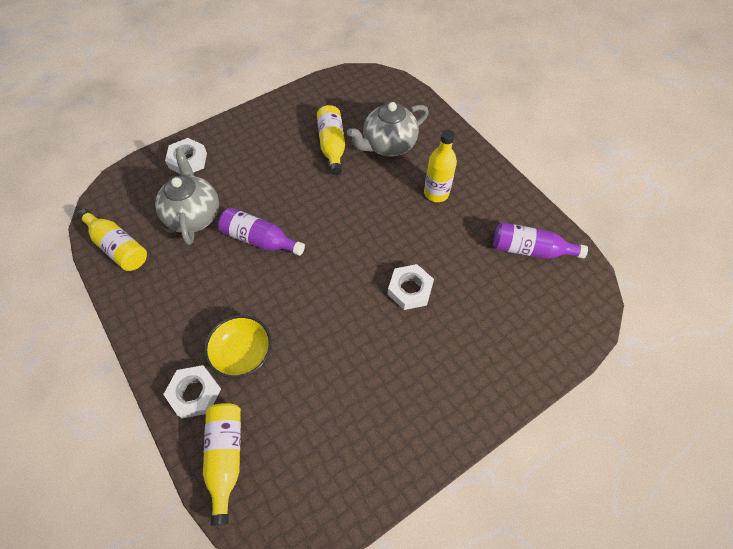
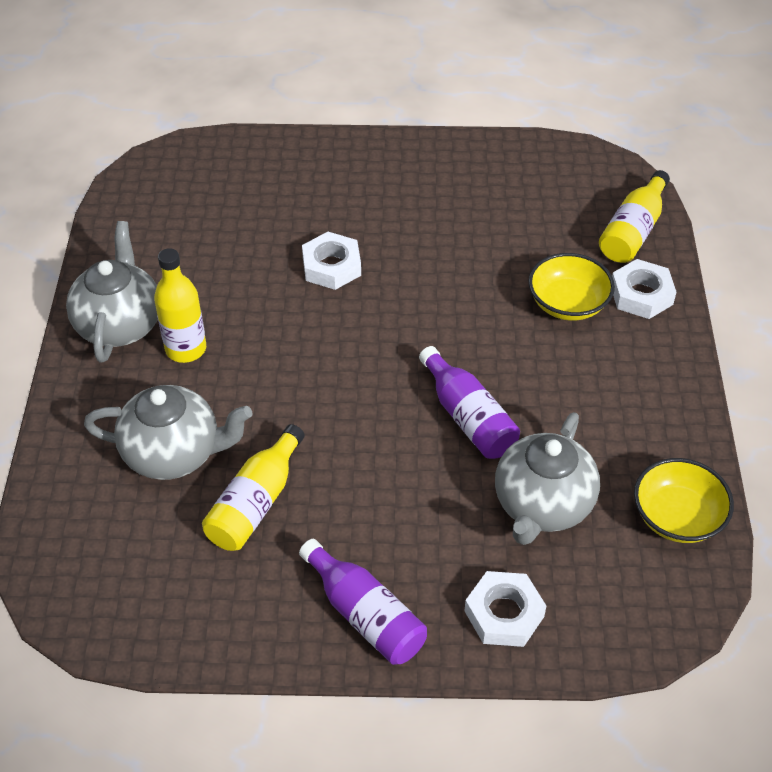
camera: 145 degrees left, 10 degrees down
(118, 247) = (677, 517): yellow bottle -> yellow bowl
(482, 187) = (120, 324): none -> grey teapot
(530, 250) = (156, 233): purple bottle -> purple bottle (365, 614)

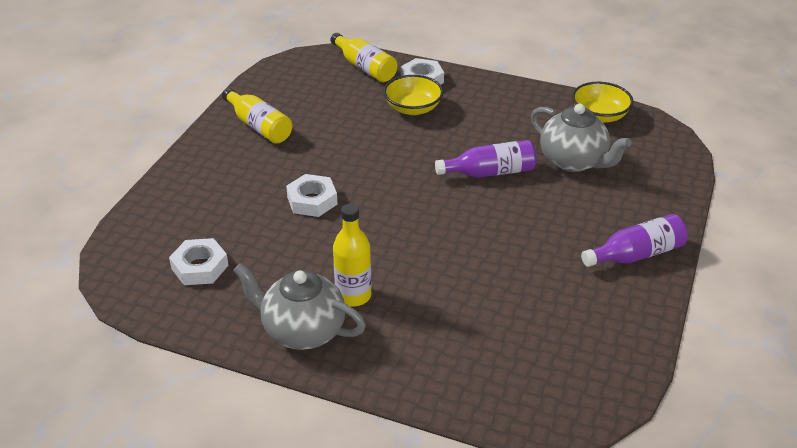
camera: 70 degrees left, 10 degrees down
(174, 453) = (460, 322): grey teapot -> none
(255, 502) = (525, 287): yellow bottle -> yellow bottle (259, 126)
(504, 614) = (650, 196): white nut -> white nut (200, 267)

